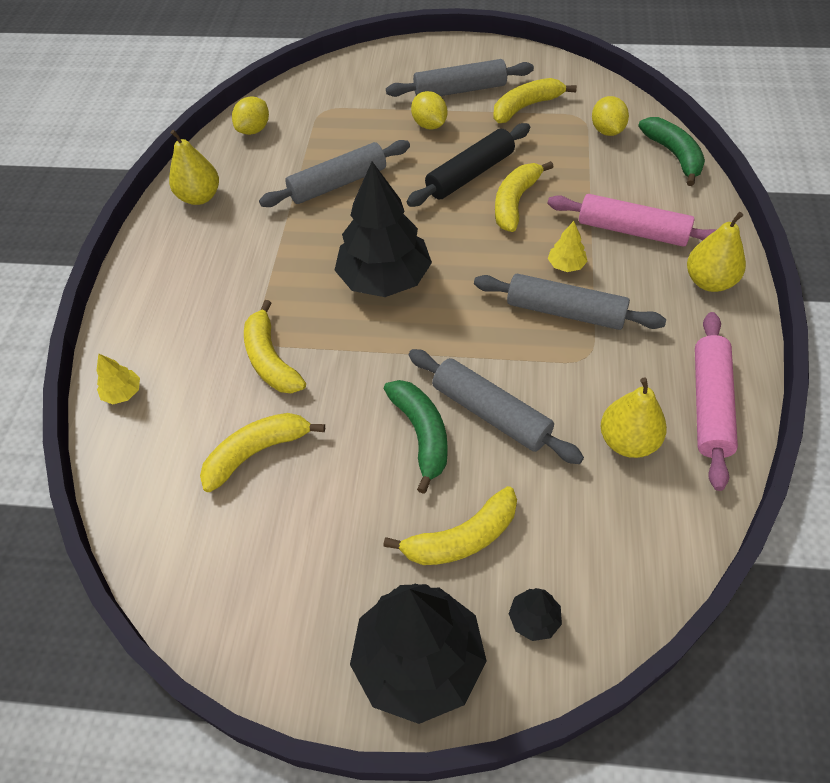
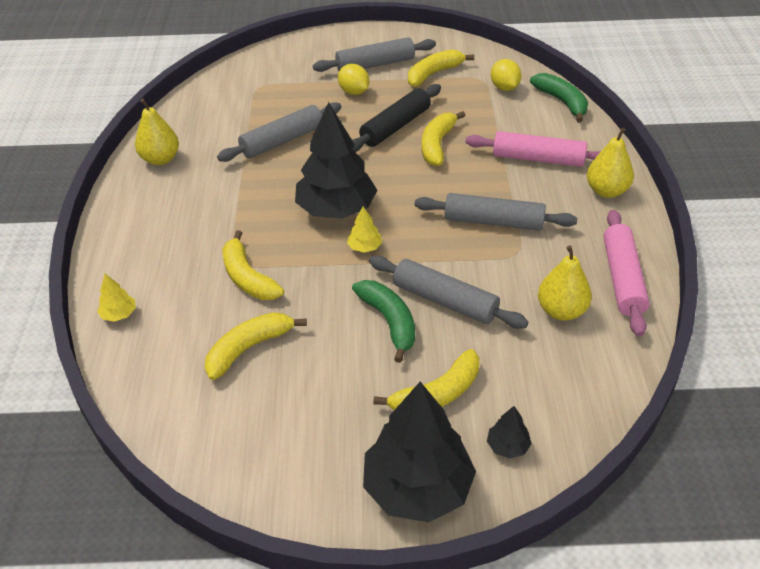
camera: 10 degrees left, 10 degrees down
(254, 130) = (200, 104): yellow lemon -> none
(566, 265) = (488, 188): yellow tree -> yellow tree (365, 247)

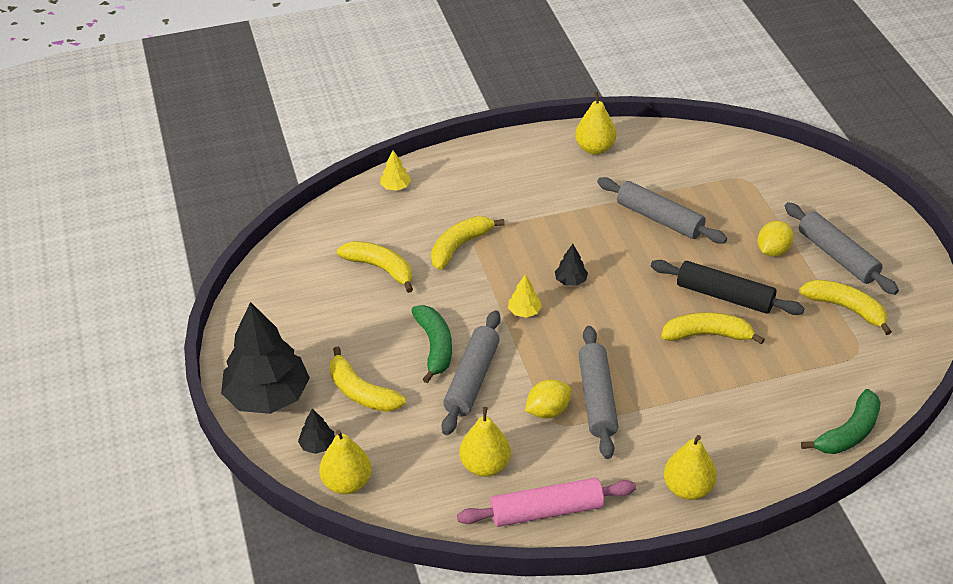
camera: 75 degrees right, 0 degrees up
(336, 209) = (571, 280): black tree -> black tree, size x0.41
(389, 322) = (435, 347): green banana -> green banana turned 60 degrees counterclockwise
(504, 87) = (851, 375): yellow lemon -> yellow lemon (548, 411)
(538, 159) = (721, 422): pink rolling pin -> none
(568, 426) = (347, 483): none -> yellow pear

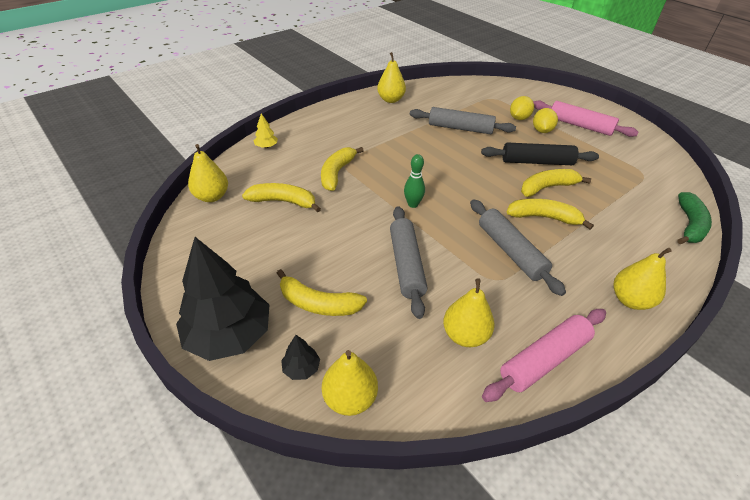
camera: 25 degrees left, 0 degrees up
(307, 241) = (212, 197): none -> yellow pear
(435, 347) = (360, 248): green banana -> none
(524, 311) = (413, 204): yellow tree -> green bowling pin
(548, 411) = (482, 272): yellow lemon -> yellow lemon (519, 118)
(571, 280) = (431, 176): black tree -> none
(837, 256) = (580, 125): grey rolling pin -> pink rolling pin
(846, 308) = (612, 152): yellow banana -> yellow banana (544, 217)

